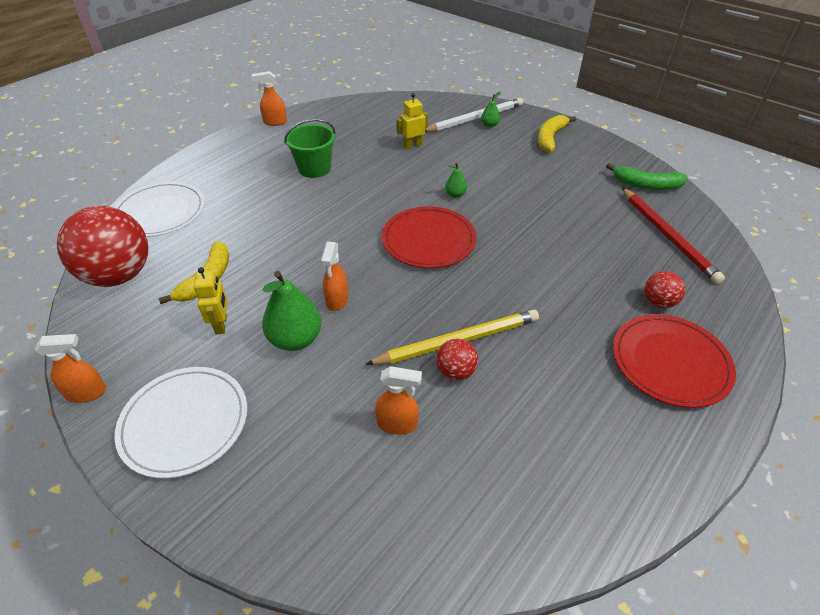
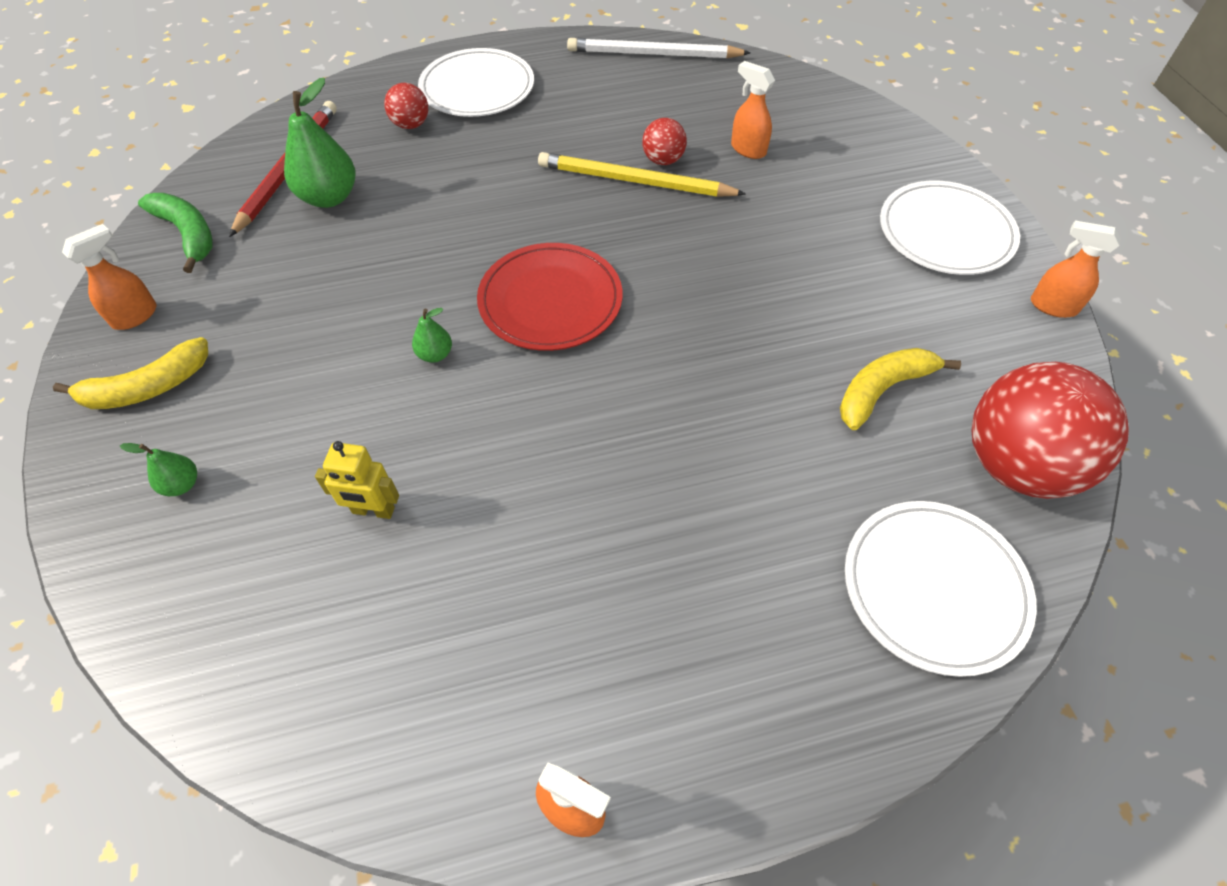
camera: 145 degrees left, 10 degrees up
(221, 324) = (880, 315): yellow robot -> none
(295, 339) = (800, 258): green pear -> green pear (329, 197)
(314, 168) = (597, 552): green bucket -> none
(337, 300) = (727, 278): orange spray bottle -> orange spray bottle (135, 316)
(475, 118) = (177, 522): white pencil -> white pencil (653, 54)
(670, 362) = (477, 88): red plate -> white plate

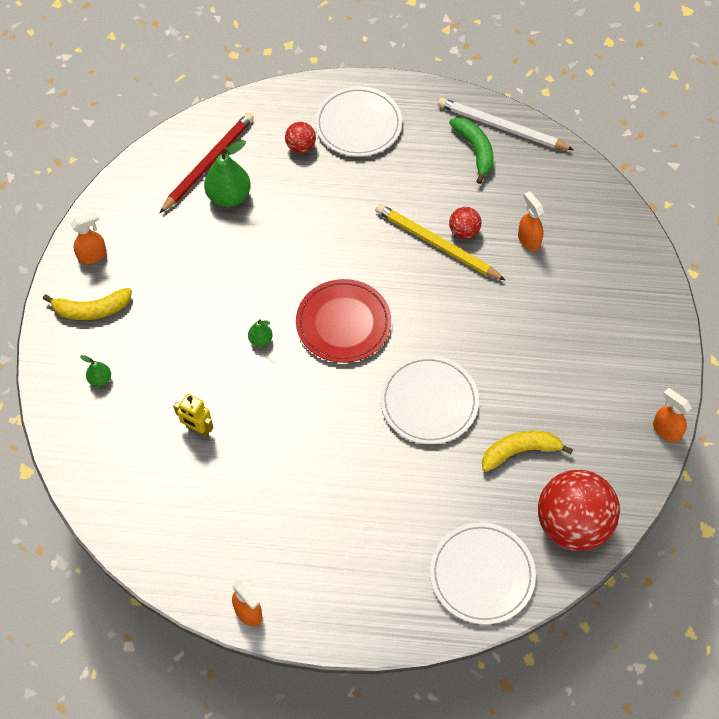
camera: 20 degrees right, 5 degrees up
(188, 234) = (134, 201): green banana -> green banana (475, 150)
(945, 232) = (629, 352): white plate -> white plate (429, 401)

